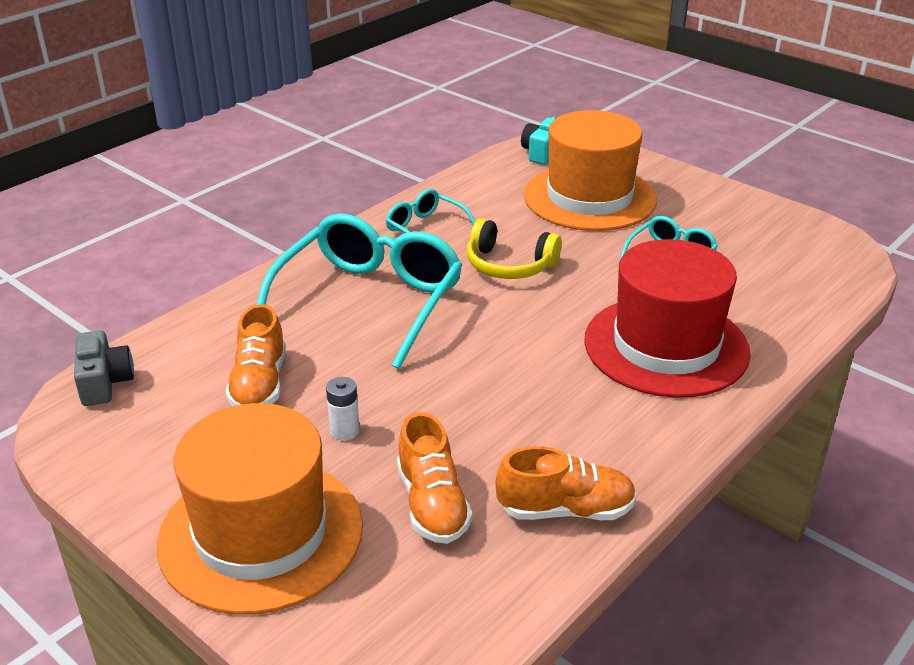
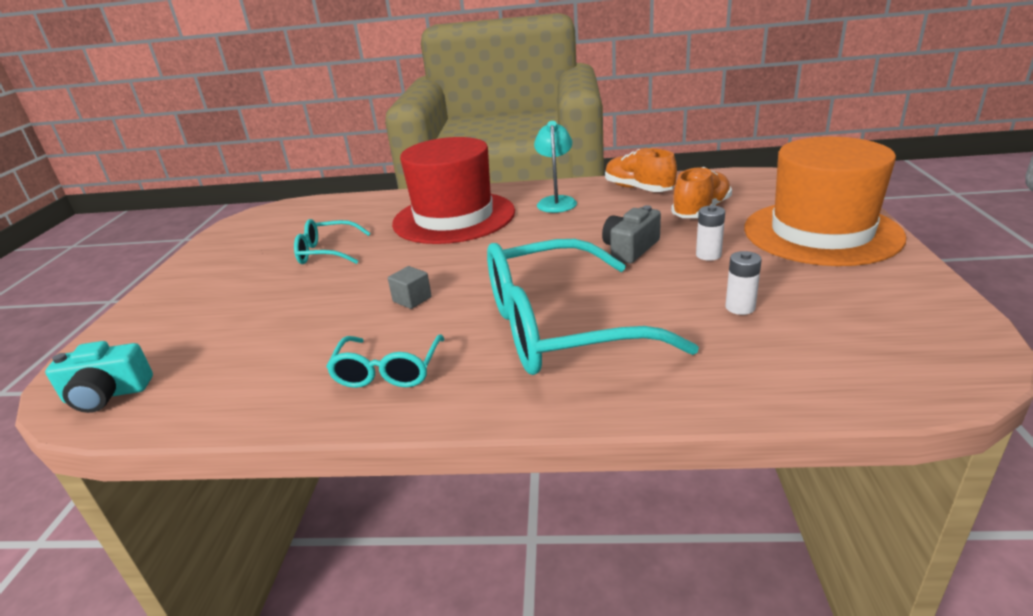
camera: 125 degrees left, 5 degrees down
(104, 382) = (906, 379): grey camera -> grey camera (630, 249)
(259, 384) = (740, 307): orange shoe -> white battery
(509, 265) = (412, 299): yellow headphones -> grey cube
(589, 197) = (232, 320): orange hat -> none
(616, 428) = (556, 201): none -> turquoise lamp

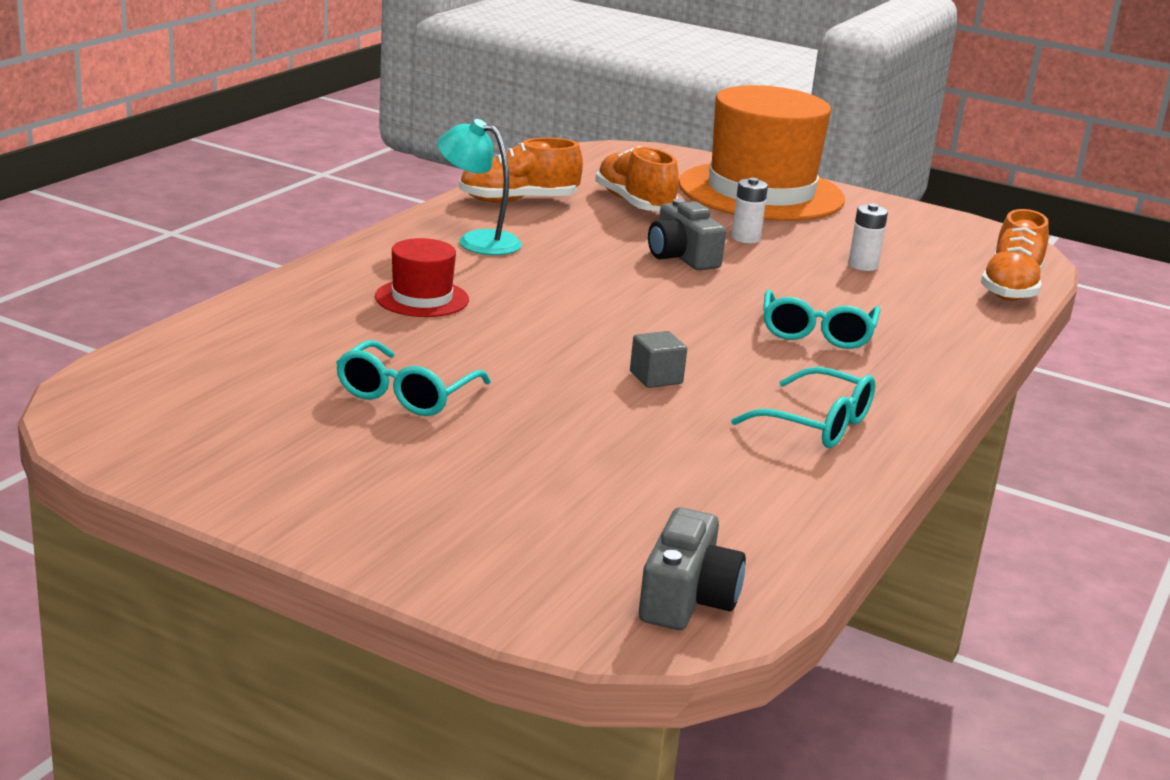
camera: 70 degrees left, 5 degrees down
(107, 394) = (687, 598): turquoise camera -> grey camera
(454, 217) = (422, 298): red hat -> red hat, size x0.45
(560, 327) = (817, 333): turquoise glasses -> turquoise glasses, size x0.49
(828, 389) = (1011, 288): none -> orange shoe

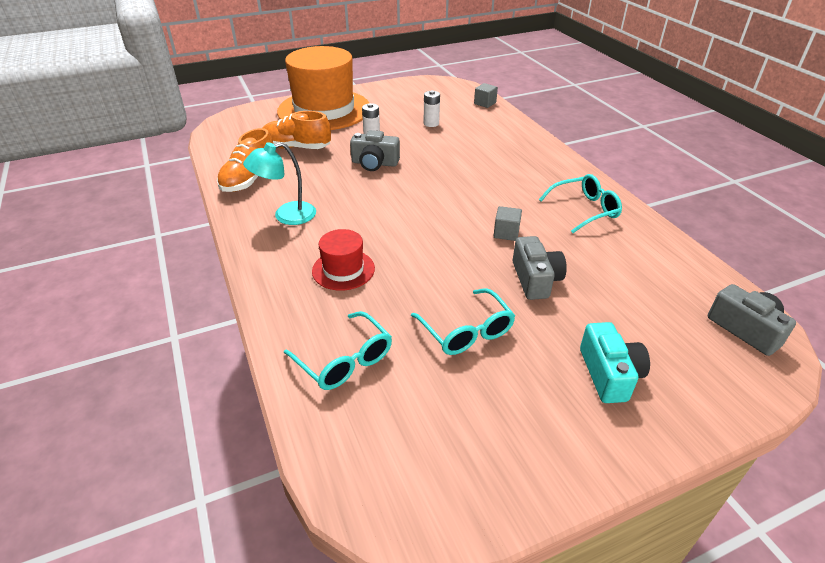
camera: 50 degrees left, 15 degrees up
(442, 501) = (609, 374): none -> turquoise camera
(576, 418) = (535, 279): none -> grey camera
(817, 333) = (491, 167): turquoise glasses -> turquoise glasses (344, 360)
(1011, 288) = (485, 103): orange shoe -> grey cube

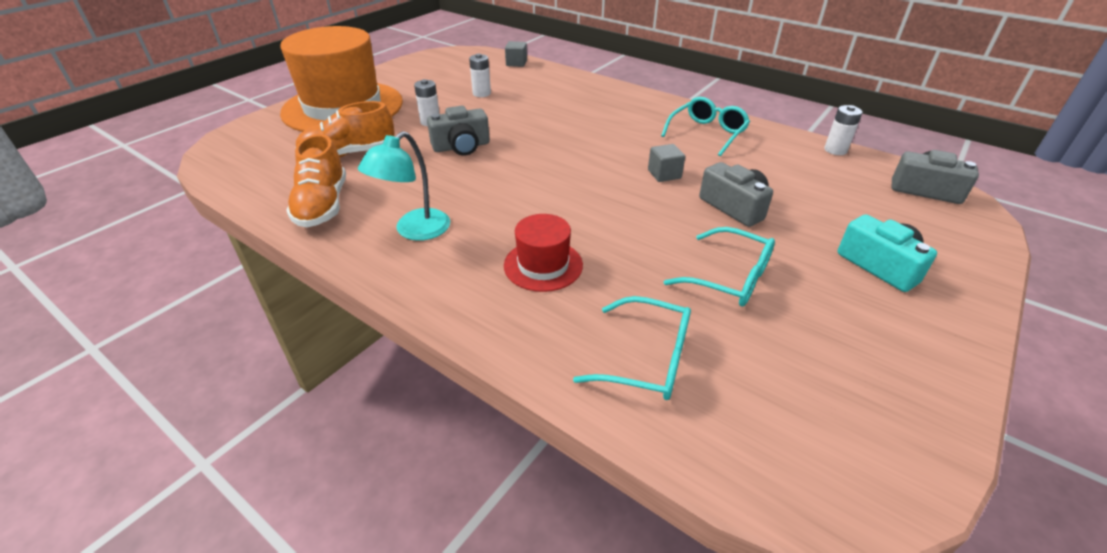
camera: 30 degrees left, 0 degrees up
(695, 263) = (835, 150): none -> white battery

